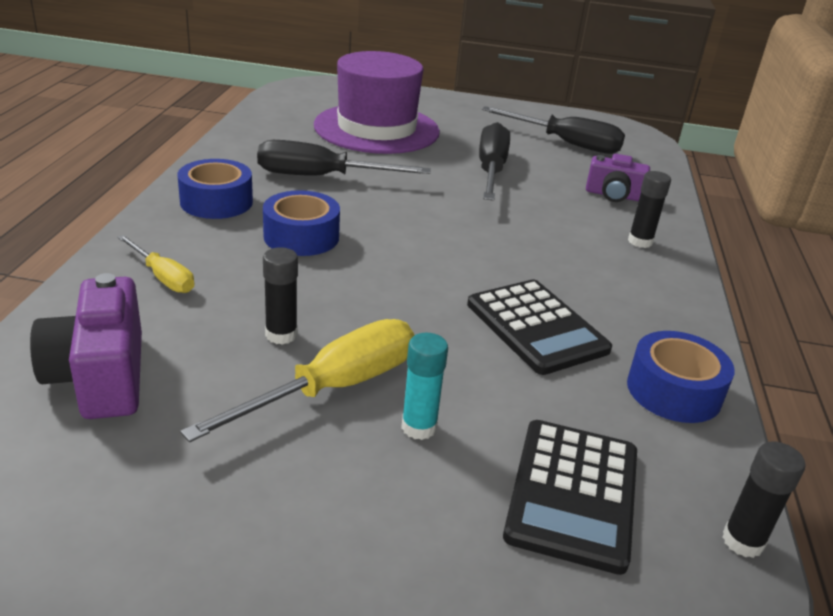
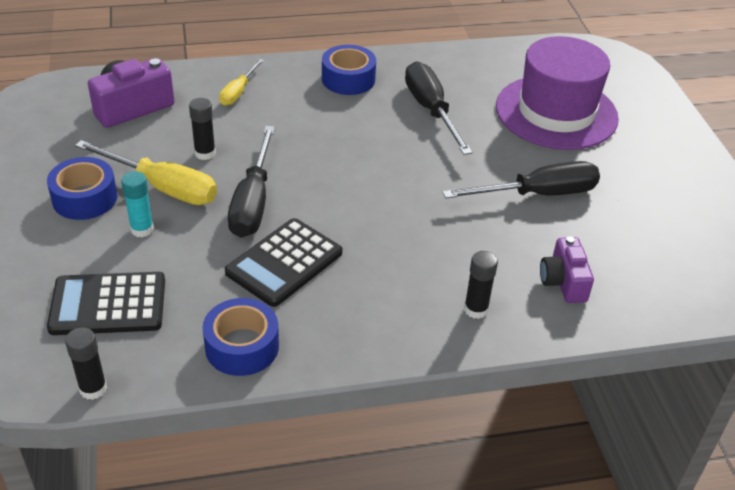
camera: 70 degrees right, 10 degrees up
(301, 236) = (329, 127): blue tape -> blue tape (85, 198)
(566, 143) = (661, 233): black screwdriver -> black screwdriver (253, 202)

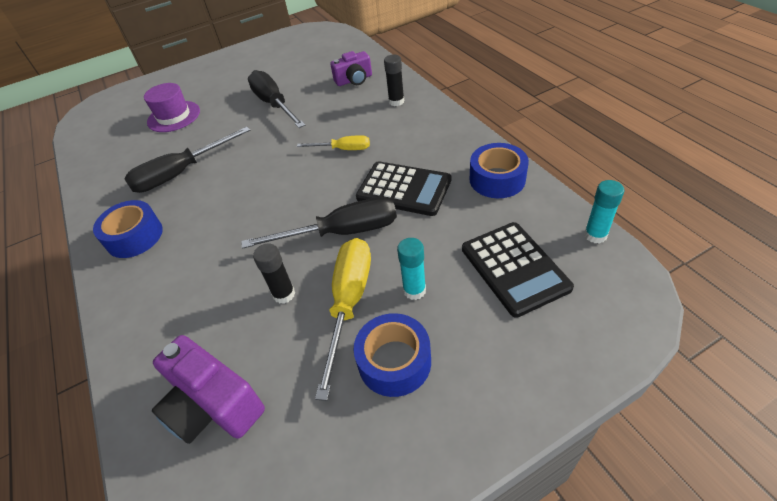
camera: 100 degrees left, 5 degrees up
(93, 389) = (595, 235): black glue stick -> turquoise glue stick
(238, 92) = (167, 313): yellow screwdriver -> yellow screwdriver (343, 149)
(556, 112) = (174, 116): purple hat -> purple hat, size x0.56

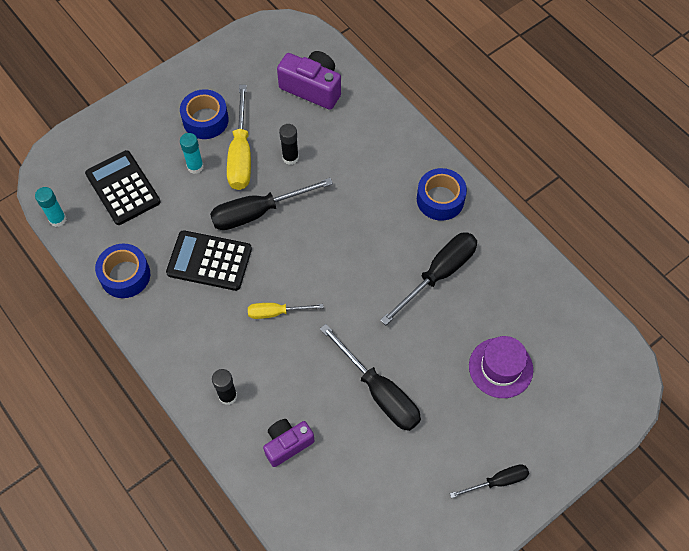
camera: 165 degrees right, 15 degrees up
(217, 68) = (497, 481): none -> black screwdriver

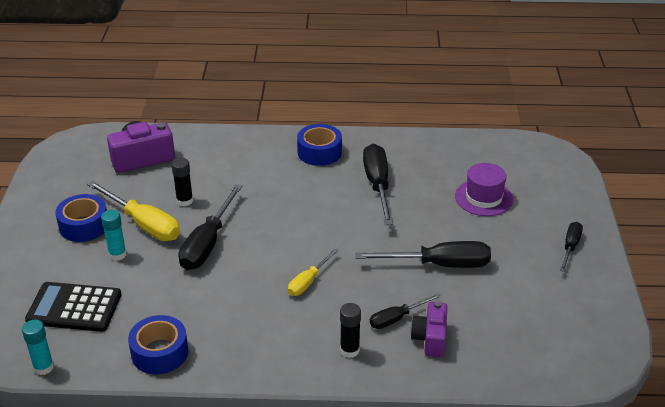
camera: 50 degrees left, 25 degrees down
(209, 261) = (214, 294): black calculator -> none
(289, 404) = (396, 318): none -> black screwdriver

